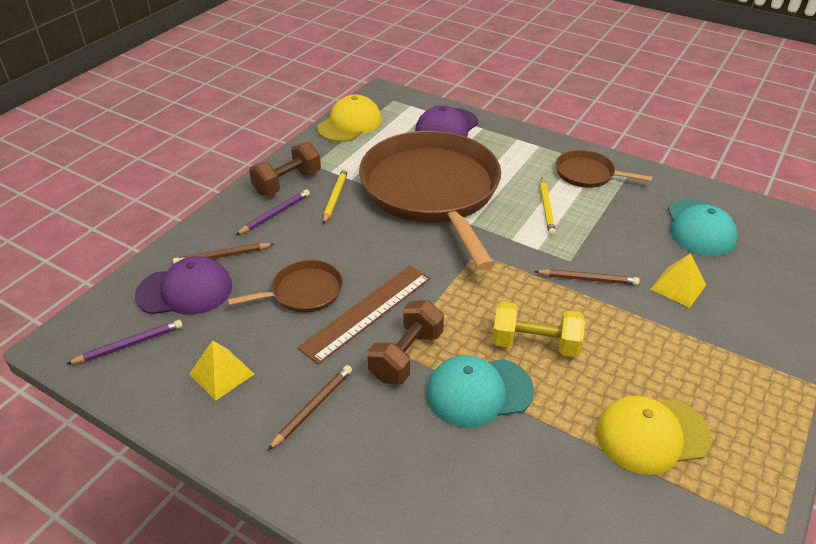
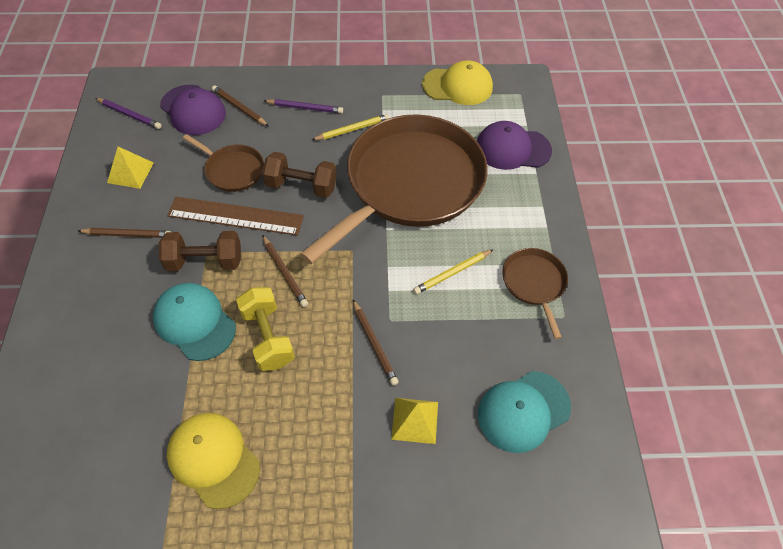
camera: 55 degrees right, 15 degrees up
(287, 183) = (347, 94): brown dumbbell -> brown dumbbell (301, 186)
(467, 304) = (284, 273): none -> brown pencil

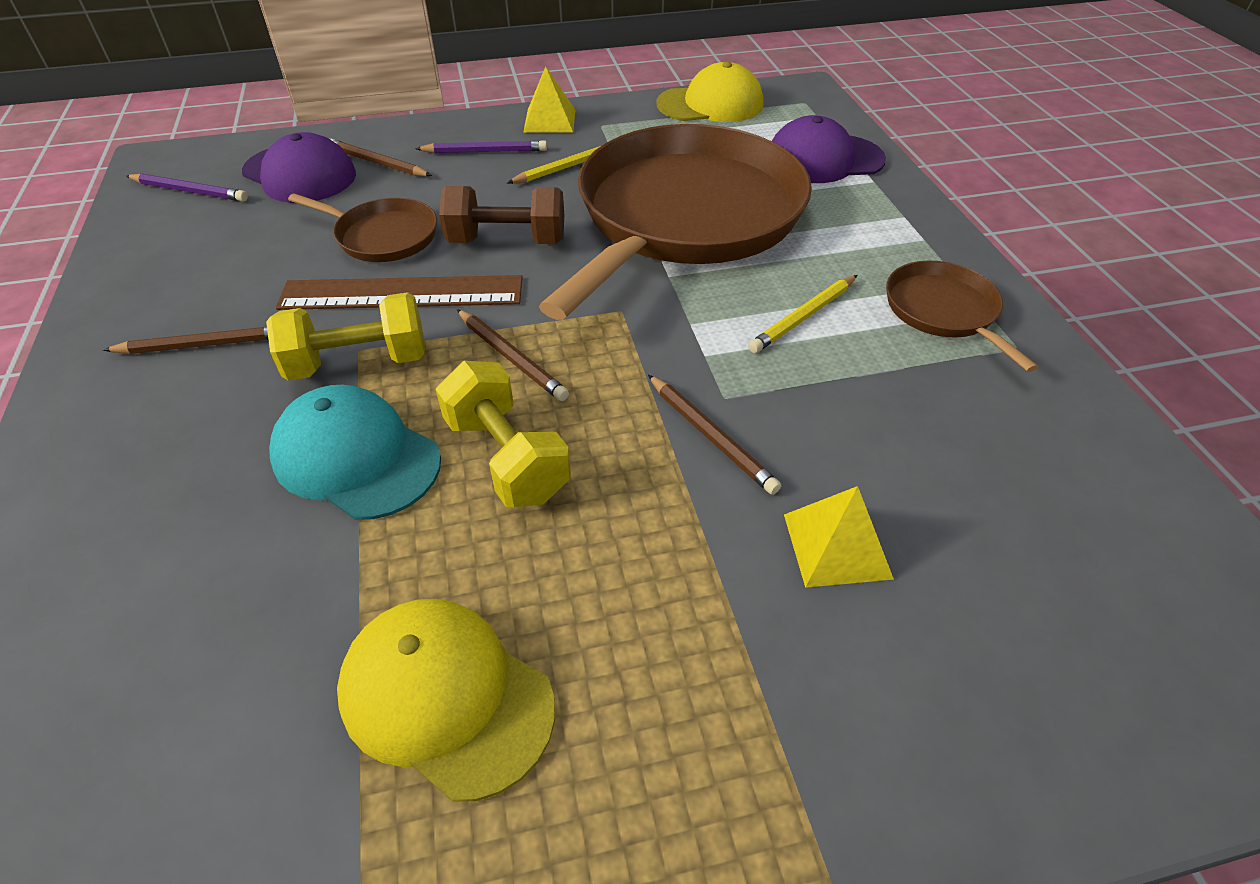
camera: 10 degrees left, 10 degrees down
(130, 172) = (199, 261): yellow pyramid -> yellow pyramid (550, 120)
(205, 261) = (358, 362): brown dumbbell -> yellow dumbbell
(523, 411) = (1026, 495): turquoise cap -> none

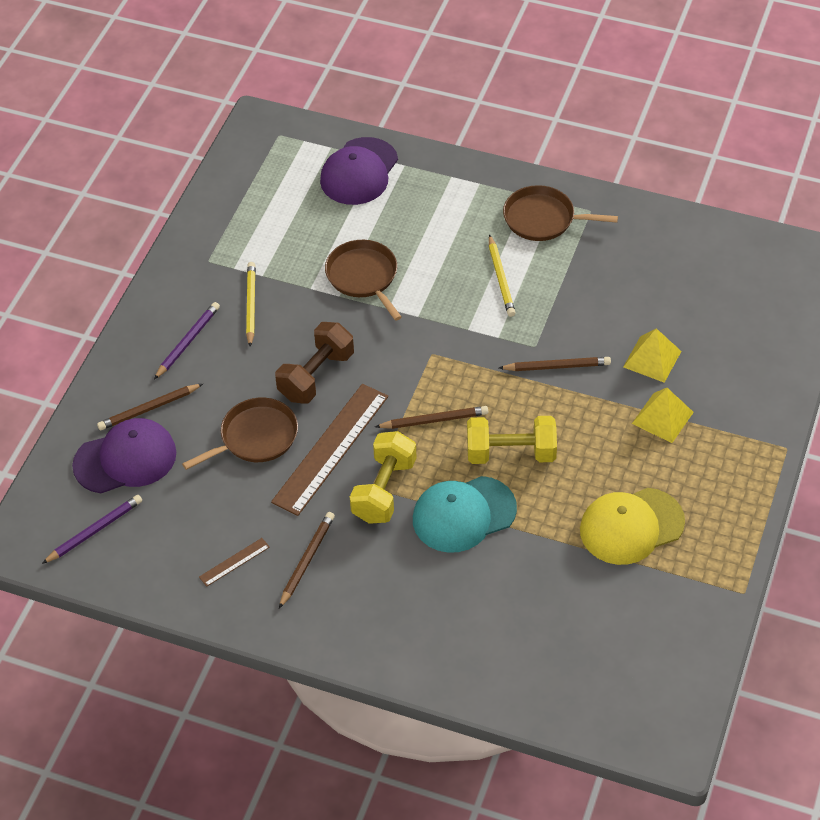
camera: 55 degrees left, 5 degrees up
(178, 292) = (234, 562): none -> brown ruler
(550, 120) = (174, 286): yellow pyramid -> yellow pyramid (662, 417)
(684, 216) = (363, 277): brown pan -> brown pan, size x0.43
(710, 104) = (234, 186): yellow cap -> none

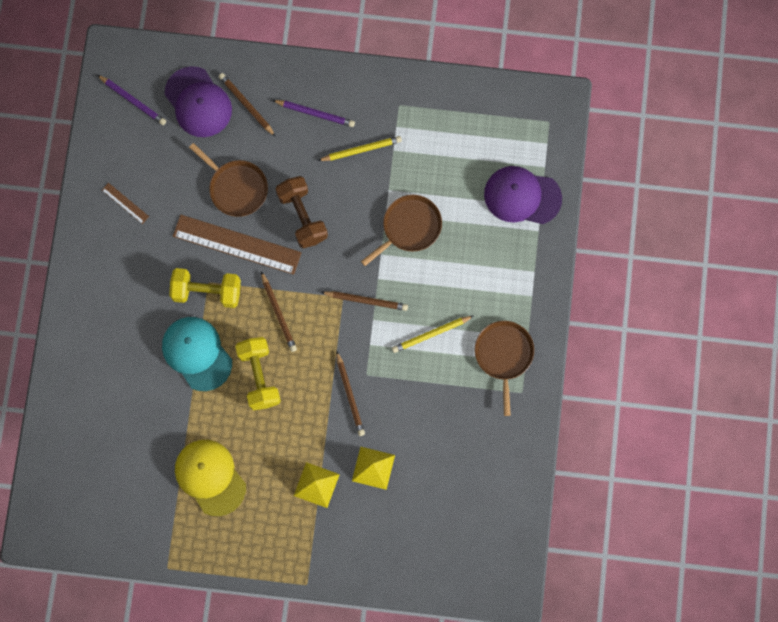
camera: 75 degrees right, 25 degrees up
(307, 560) = (136, 253): brown pencil -> brown pencil (366, 301)
(316, 376) = (302, 216): brown dumbbell -> brown dumbbell turned 45 degrees clockwise

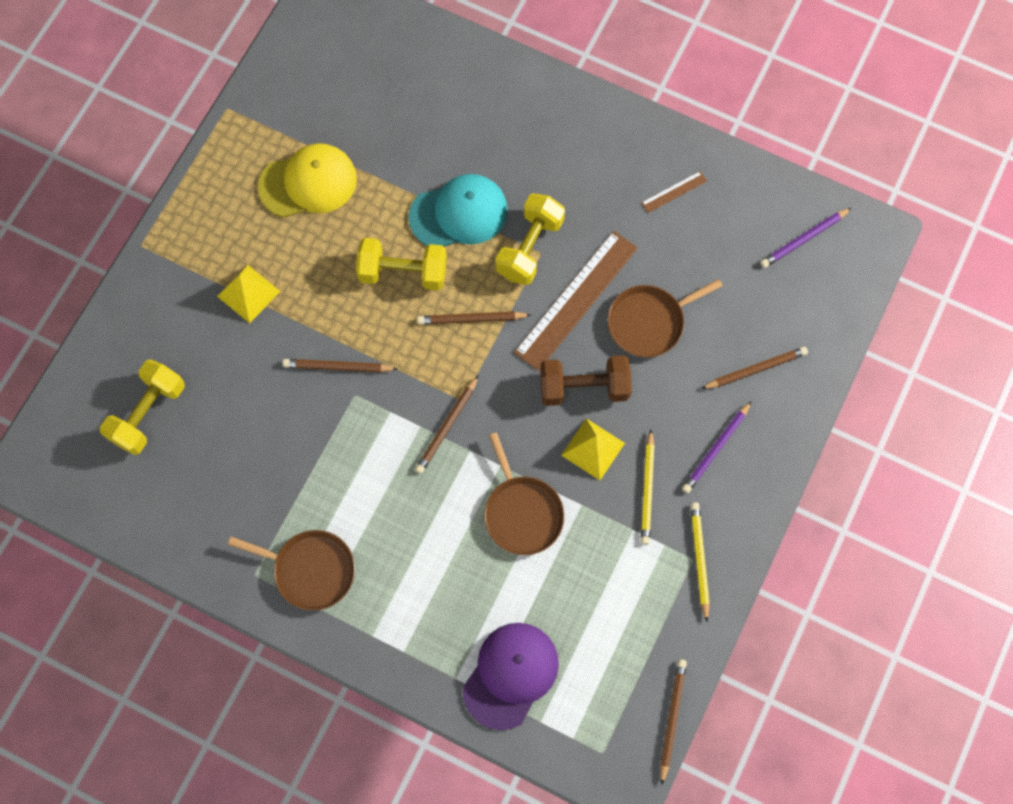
camera: 110 degrees right, 5 degrees down
(198, 102) = (777, 313): purple cap -> none
(373, 468) = (240, 363): yellow pyramid -> yellow pyramid (593, 449)
(430, 334) = (374, 489): yellow pencil -> yellow pencil (699, 559)
(435, 519) = (148, 413): none -> yellow dumbbell
(509, 86) = (672, 718): none -> brown pencil

